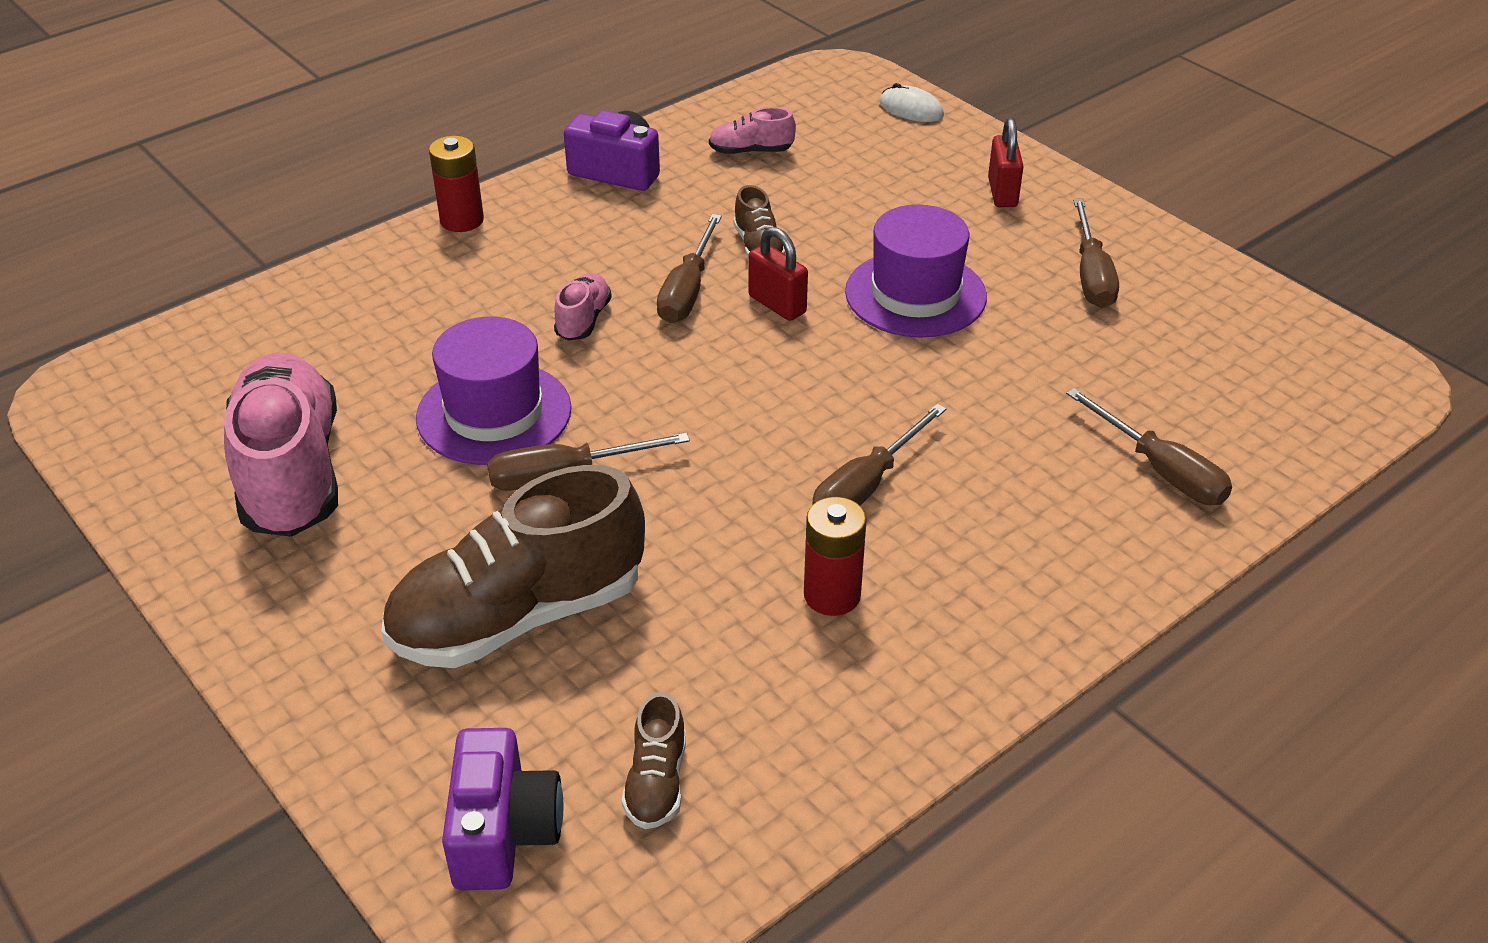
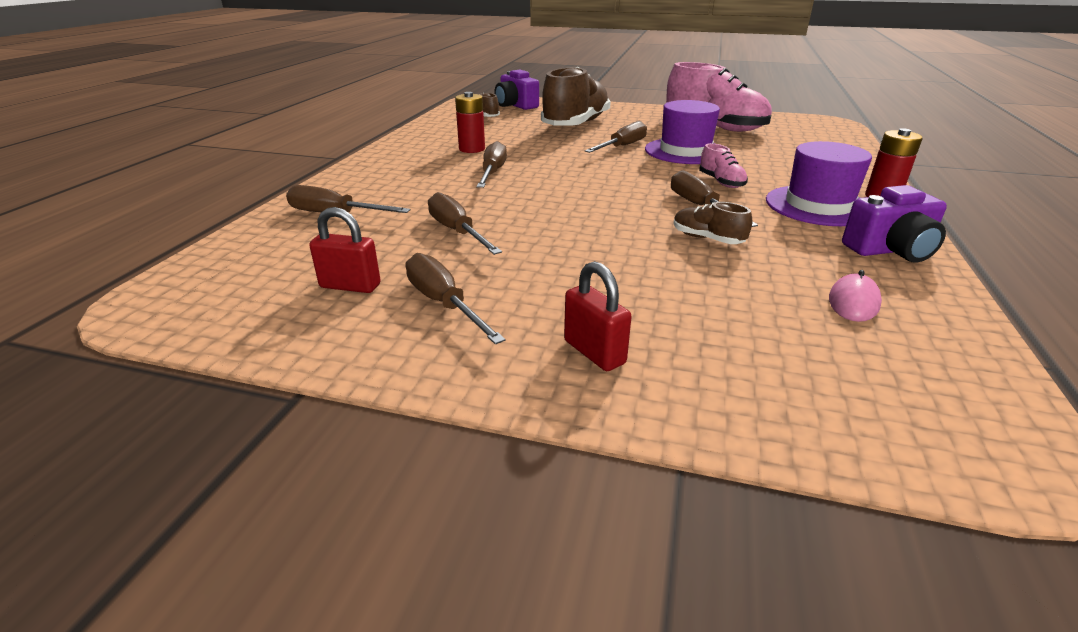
camera: 145 degrees right, 10 degrees down
(751, 151) = (853, 302): pink shoe -> pink mouse
(777, 304) = (641, 216): red padlock -> red padlock (350, 286)
(911, 109) = (833, 429): white mouse -> none
(915, 294) = (566, 247): purple hat -> purple hat (818, 206)
(1017, 366) = (457, 231): none -> brown screwdriver

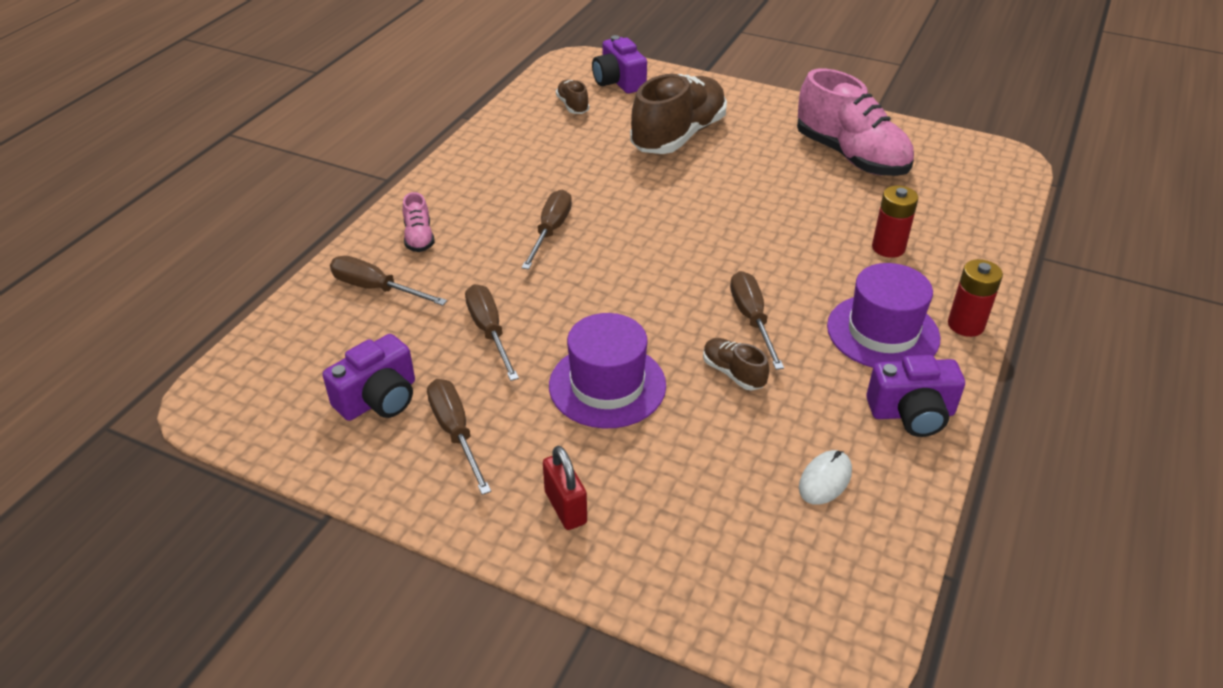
camera: 10 degrees right, 10 degrees up
(350, 286) = (379, 399): red padlock -> purple camera
(472, 149) = (539, 180): red battery -> red battery (888, 248)
(622, 147) = (716, 192): brown screwdriver -> none
(685, 151) = (787, 209): purple hat -> purple hat (607, 385)
(721, 182) = (798, 277): pink shoe -> pink shoe (419, 237)
(853, 302) = (825, 479): pink mouse -> white mouse

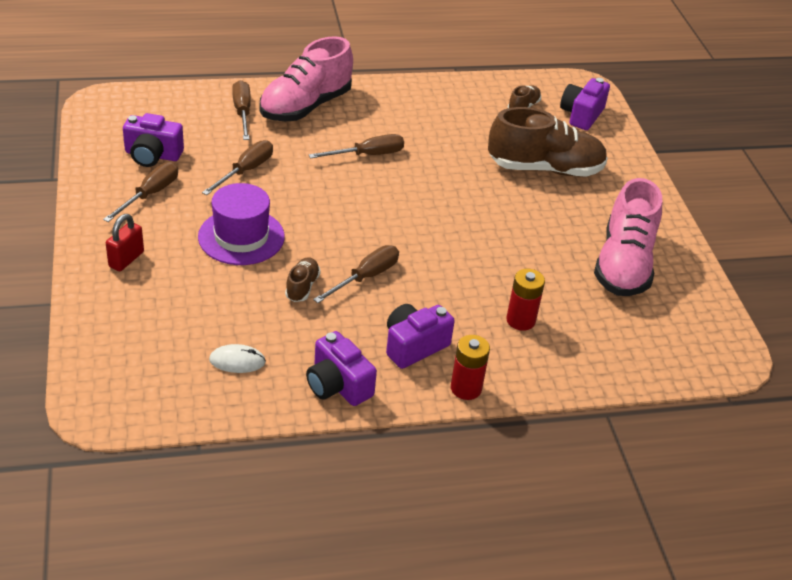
camera: 50 degrees right, 0 degrees up
(419, 237) = (305, 106): pink shoe -> pink shoe, size x2.26
(882, 332) = (414, 346): purple hat -> purple camera

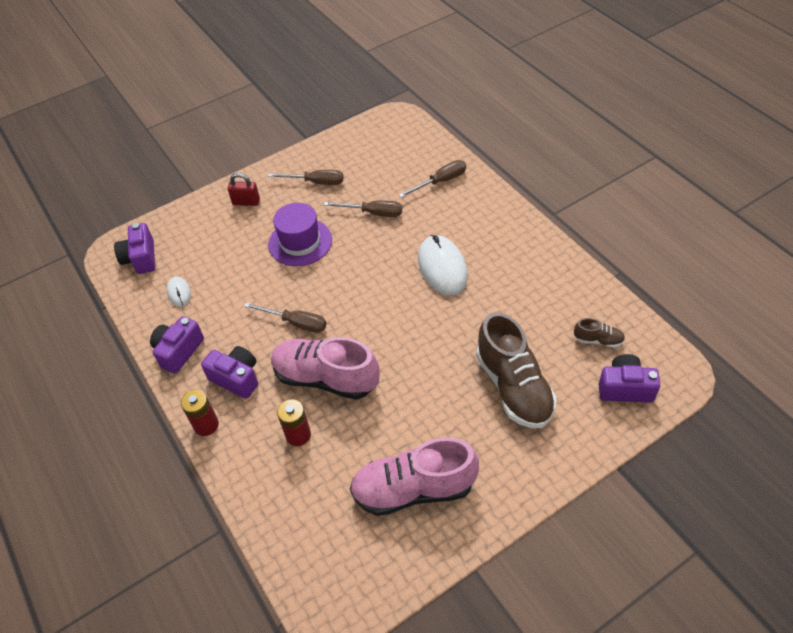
camera: 75 degrees right, 10 degrees up
(152, 155) = (357, 164): purple camera -> purple camera (141, 258)
(302, 287) = (266, 293): brown shoe -> none
(305, 106) = (476, 209): pink shoe -> pink shoe (326, 378)
(368, 155) = (442, 267): brown screwdriver -> white mouse

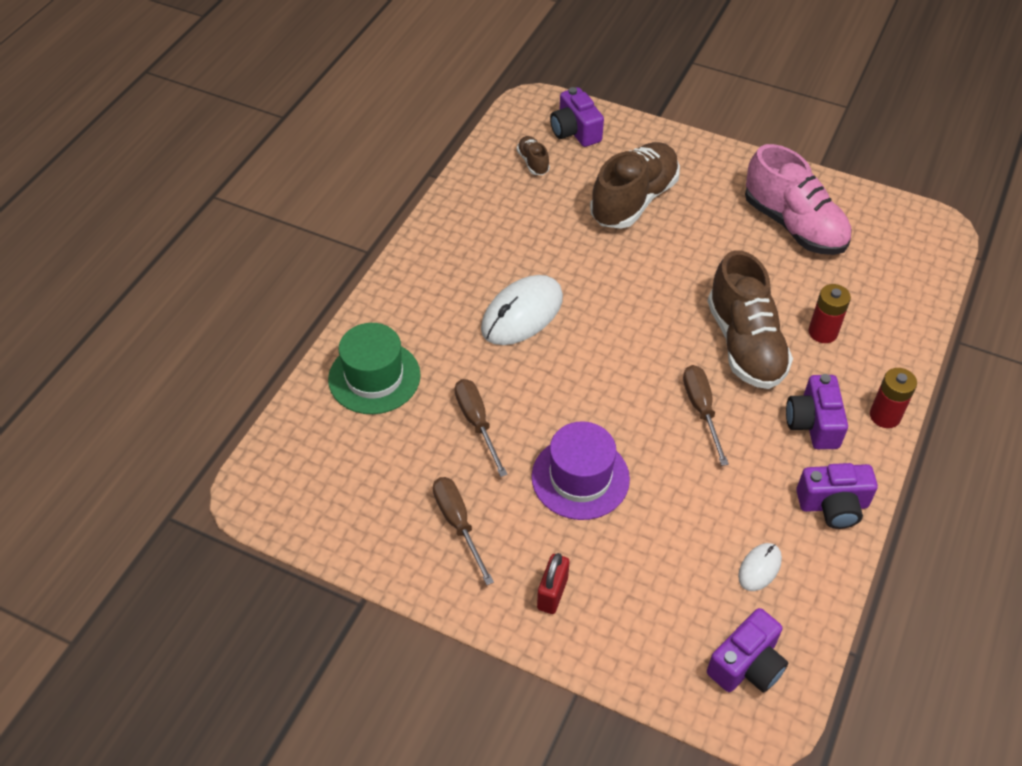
camera: 125 degrees left, 0 degrees up
(246, 202) = (552, 593): red padlock -> red padlock turned 45 degrees clockwise
(326, 378) = (745, 344): pink shoe -> brown shoe
(440, 181) = (374, 377): brown screwdriver -> green hat

